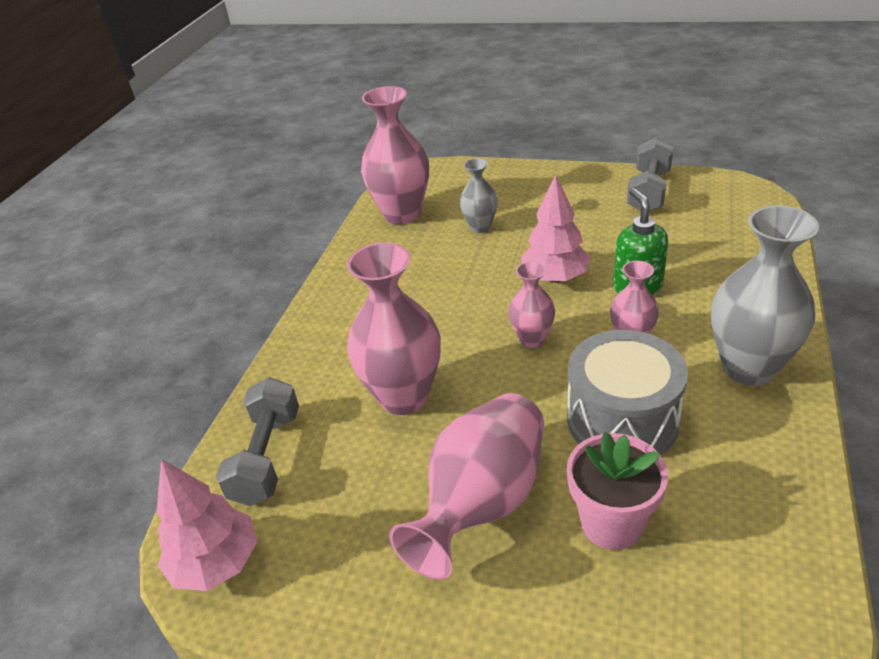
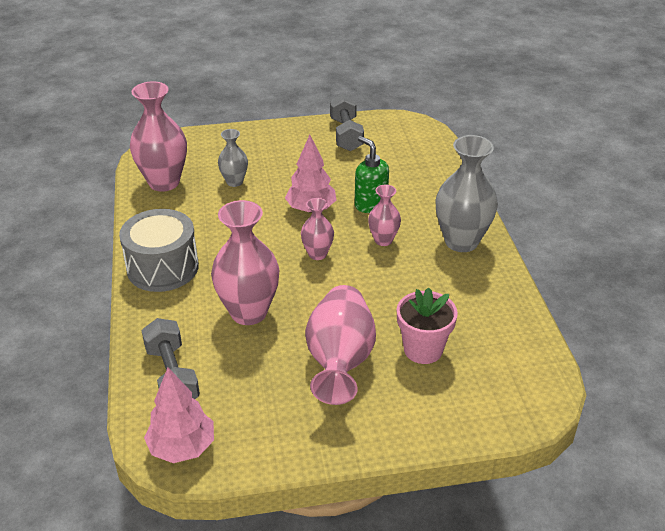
camera: 30 degrees left, 0 degrees up
(622, 420) = (401, 290): grey drum -> grey drum (163, 267)

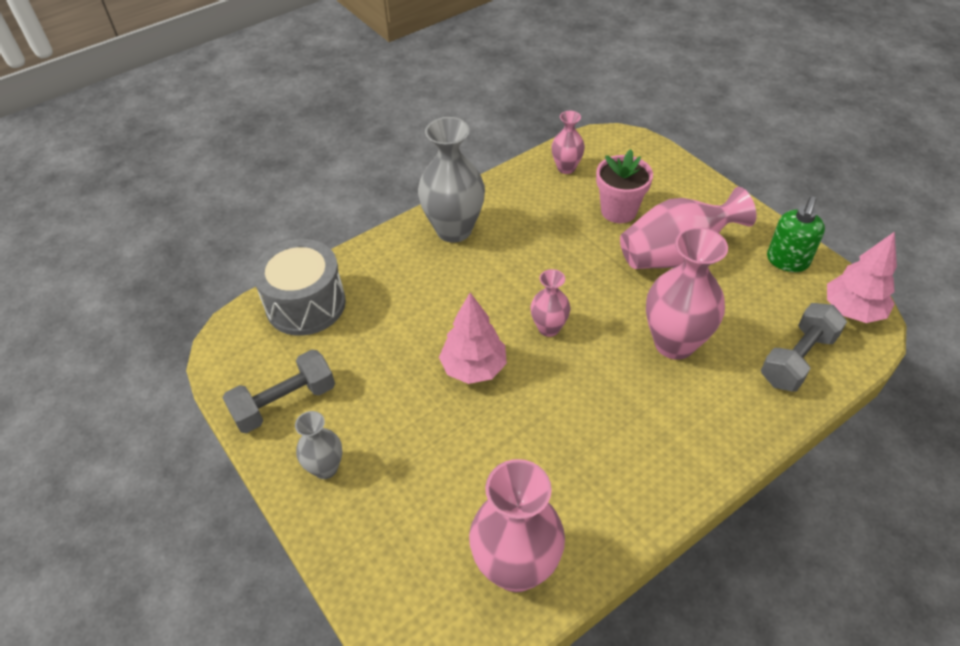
camera: 115 degrees left, 10 degrees up
(163, 267) = (674, 458): grey drum -> grey drum (305, 304)
(234, 182) = (464, 477): grey vase -> grey vase (325, 468)
(370, 204) = (432, 318): green soap dispenser -> green soap dispenser (787, 261)
(383, 240) = (490, 285): pink vase -> pink vase (566, 168)

